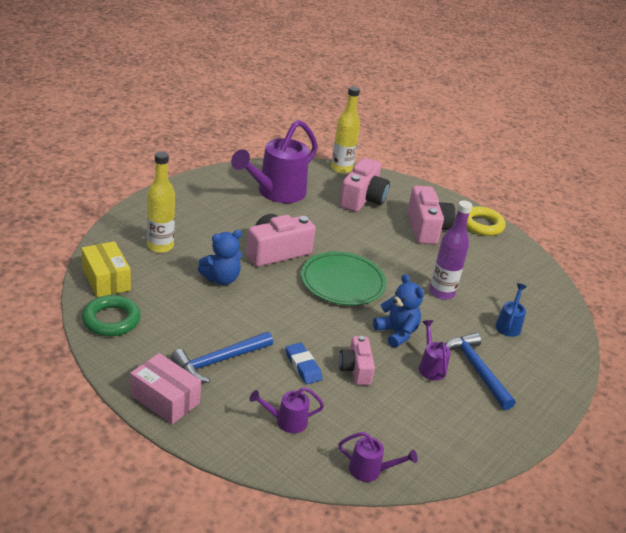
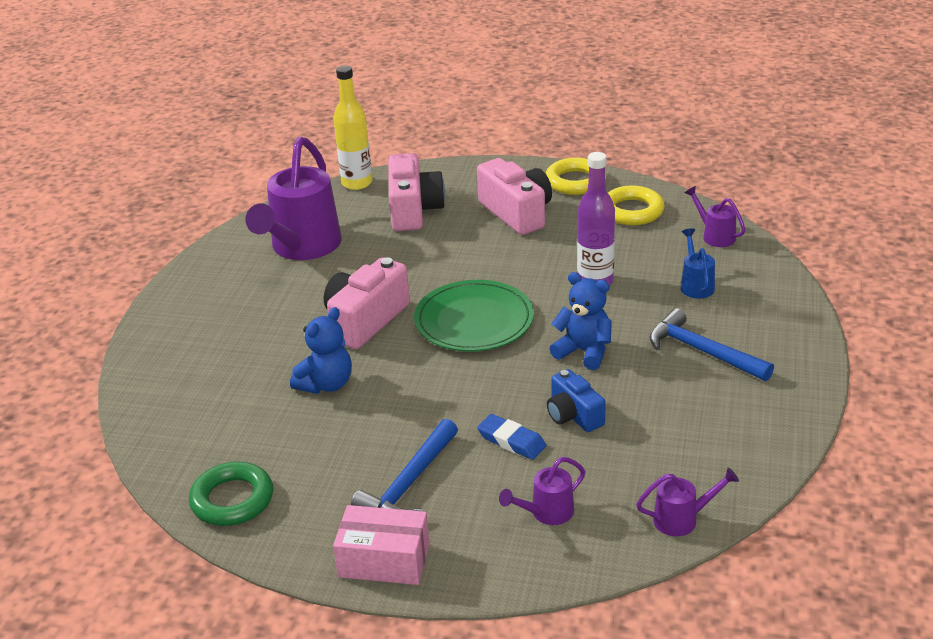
camera: 20 degrees left, 0 degrees up
(106, 279) = (180, 453): yellow box -> none
(160, 246) = (213, 380): yellow bottle -> none
(355, 369) = (573, 415): pink camera -> blue camera
(431, 367) = (652, 372): purple watering can -> purple watering can (715, 236)
(505, 259) = (632, 211): none -> yellow ring

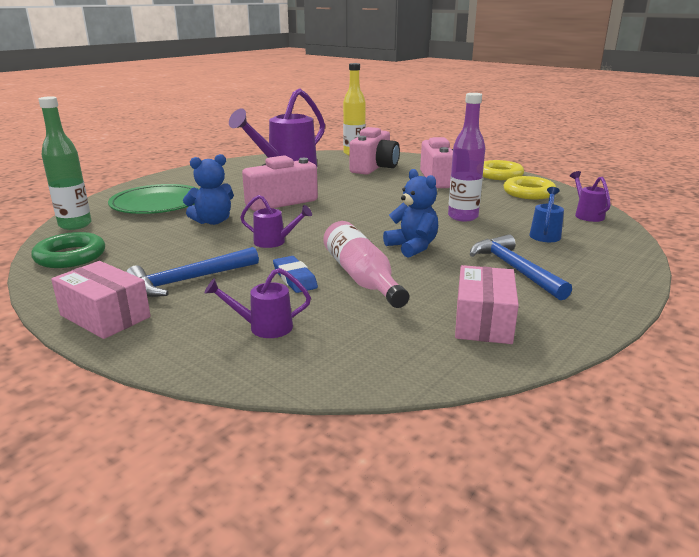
camera: 25 degrees right, 10 degrees down
(163, 450) = (75, 225): none -> green bottle
(474, 320) = (350, 216): green plate -> green plate (157, 203)
(573, 415) = (361, 277): blue camera -> pink bottle
(682, 519) = (377, 370): purple watering can -> purple watering can (274, 242)
(722, 432) = (483, 321): none -> pink box

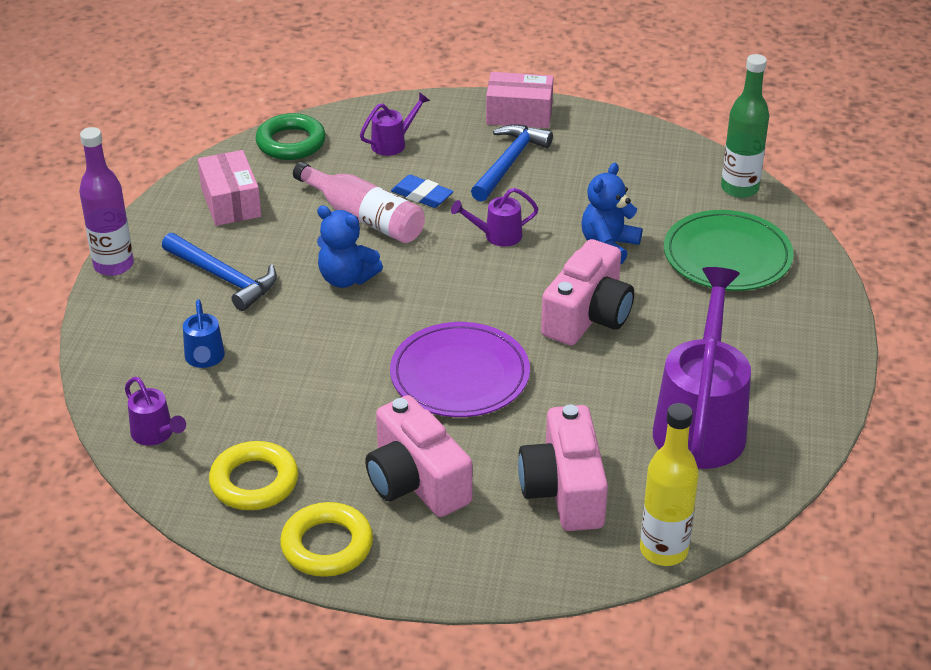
camera: 150 degrees right, 15 degrees up
(70, 256) = (656, 152): green ring -> green ring (291, 143)
(382, 199) = (460, 375): none -> purple plate
(463, 217) = (322, 365): purple bottle -> purple bottle (113, 265)

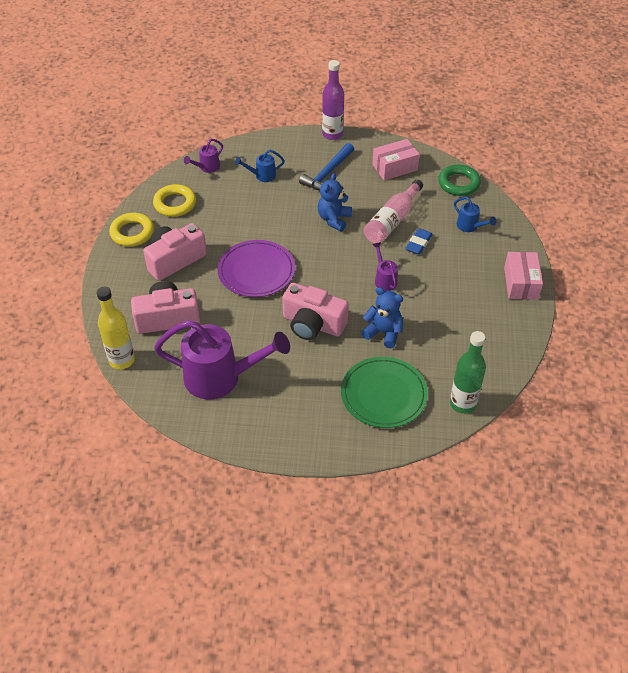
camera: 85 degrees right, 10 degrees up
(393, 143) = (470, 226): purple watering can -> blue watering can
(509, 163) = (463, 281): blue hammer -> none

